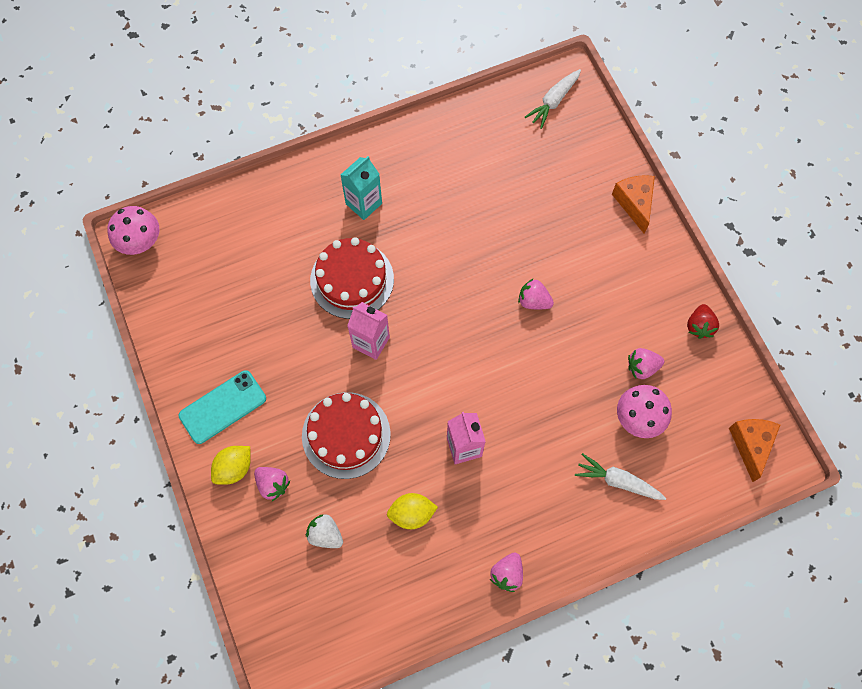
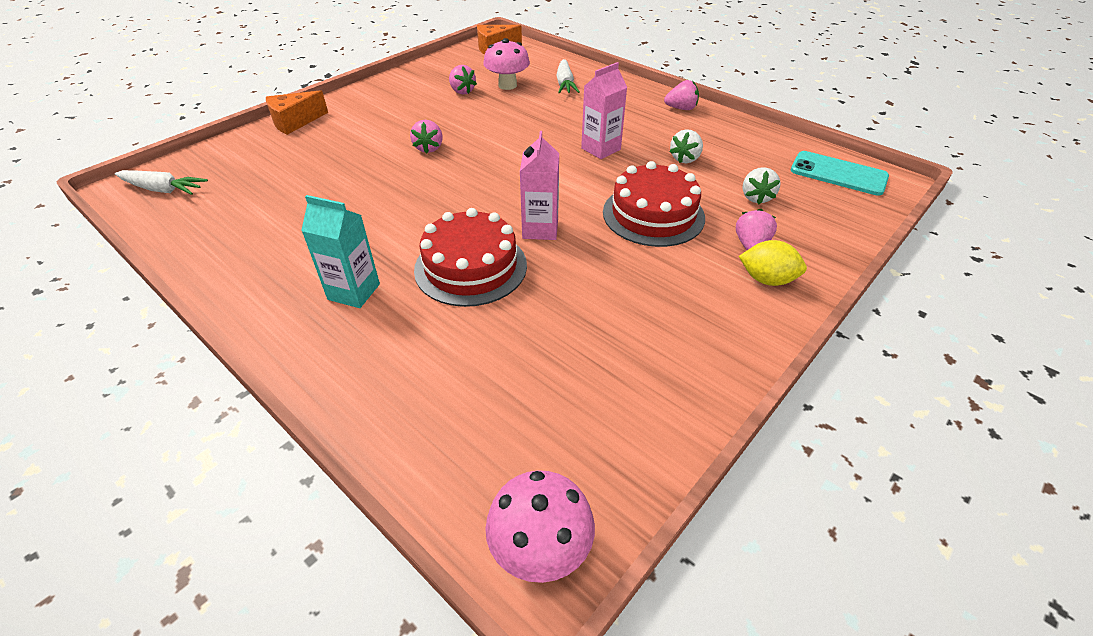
camera: 115 degrees left, 25 degrees down
(222, 407) = (712, 317): turquoise phone -> turquoise phone (838, 174)
(412, 514) = (685, 159): yellow lemon -> white strawberry
(699, 326) = (409, 77): red strawberry -> none

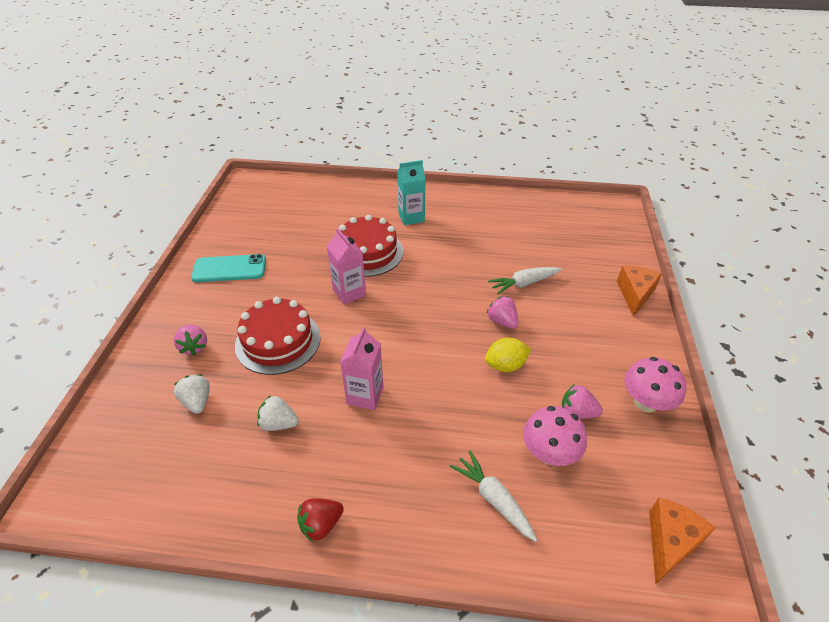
camera: 145 degrees right, 0 degrees up
(163, 190) = (597, 214): white carrot -> white carrot (524, 283)
(540, 549) = (250, 184): pink mushroom -> pink mushroom (645, 402)
(681, 108) = (321, 524): pink strawberry -> red strawberry
(685, 159) = (278, 423): white strawberry -> white strawberry turned 75 degrees counterclockwise
(767, 279) = (179, 323): yellow lemon -> yellow lemon (505, 365)
(838, 174) = (112, 482): turquoise phone -> turquoise phone (229, 269)

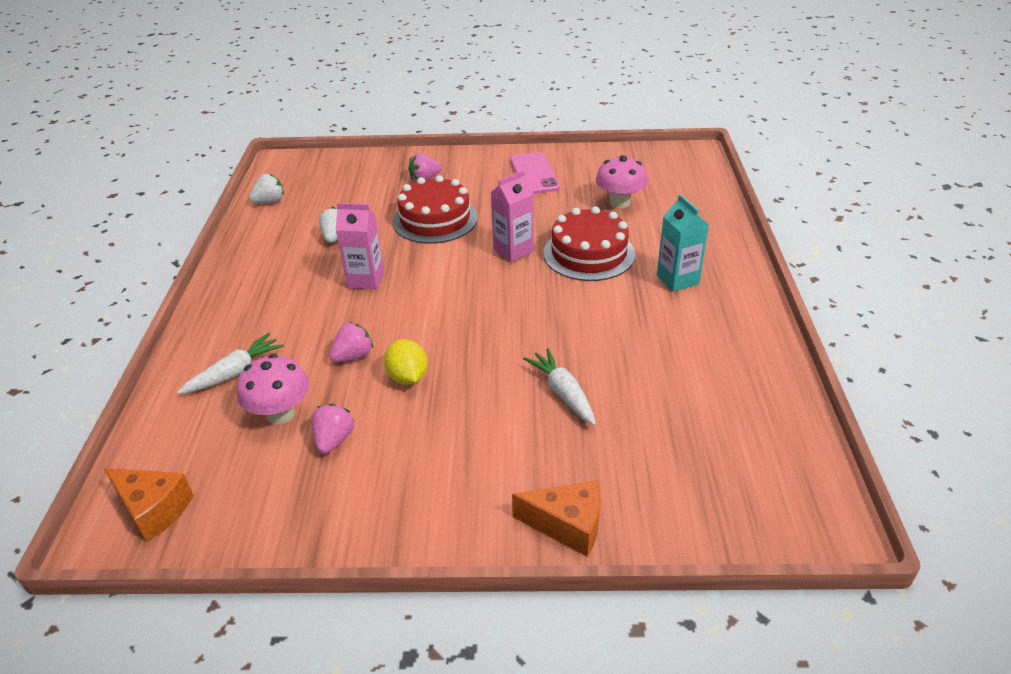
camera: 85 degrees right, 5 degrees down
(197, 401) = (362, 194): white strawberry -> white strawberry (270, 201)
(229, 269) = (534, 174): turquoise phone -> pink phone
(321, 524) = (233, 275): red strawberry -> none
(502, 321) = (483, 373): pink strawberry -> pink strawberry (353, 356)
(645, 402) = (345, 512): pink mushroom -> pink mushroom (619, 202)

